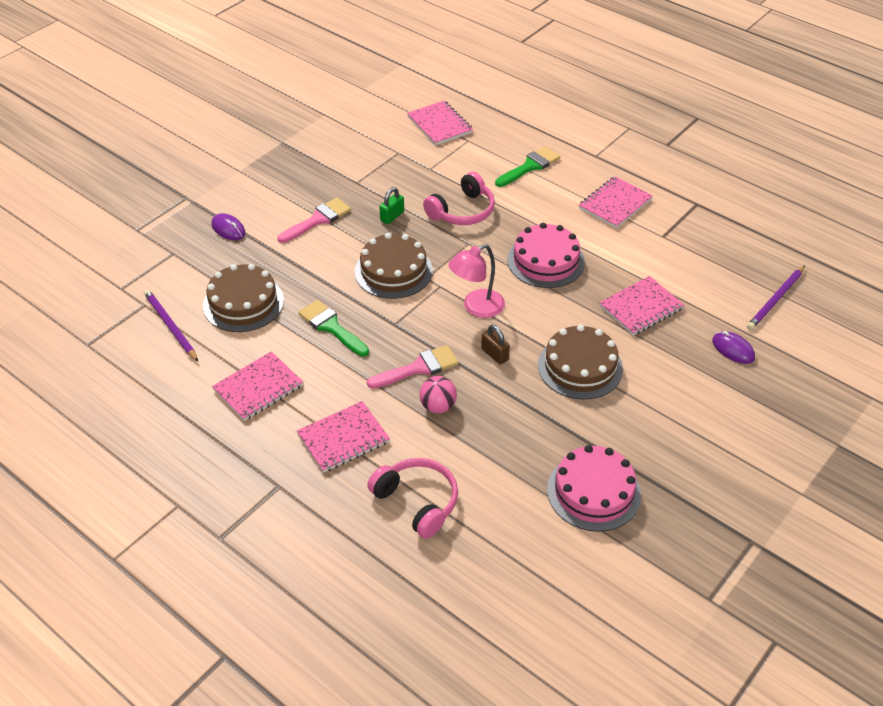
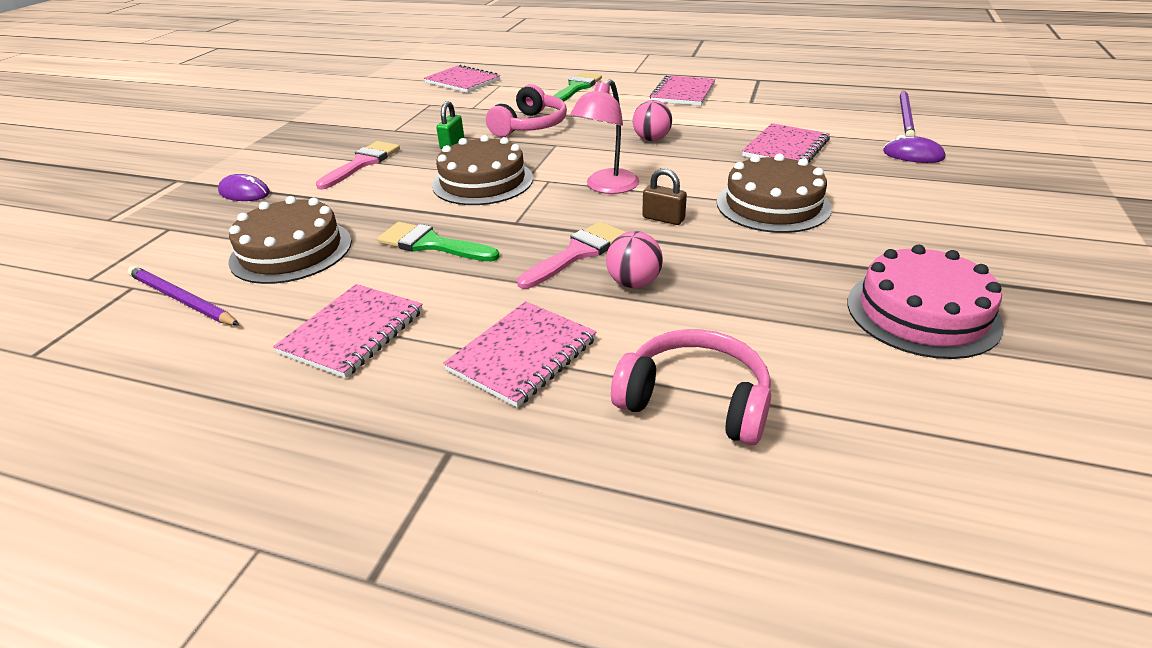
camera: 20 degrees left, 10 degrees down
(546, 261) = (651, 139): pink cake -> pink ball

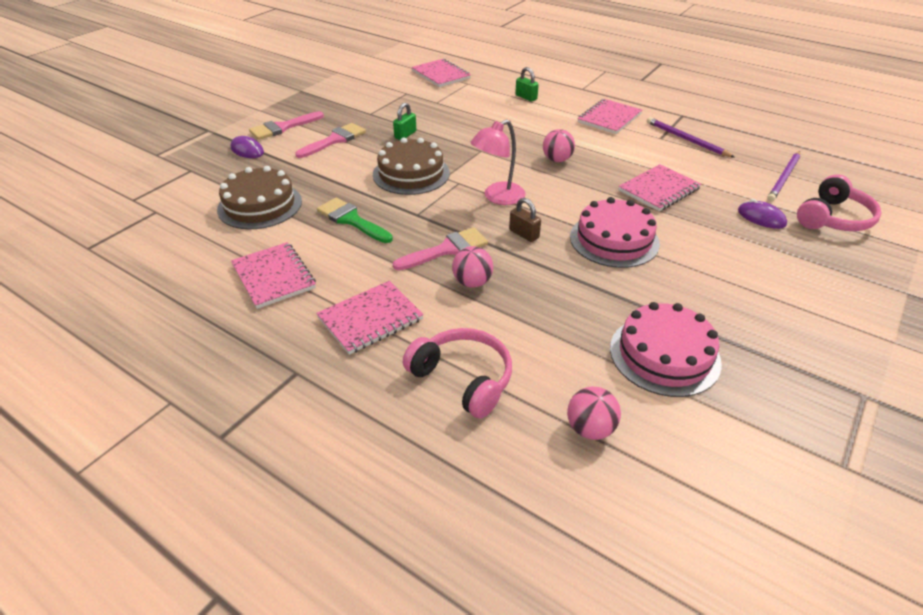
camera: 15 degrees right, 5 degrees up
(181, 299) = (181, 228): purple pencil -> purple pencil (686, 139)
(284, 161) = (283, 127): none -> pink brush
(353, 332) = (274, 277): pink notebook -> pink notebook turned 75 degrees counterclockwise
(530, 126) = (471, 129): pink headphones -> pink headphones (833, 218)
(576, 88) = (526, 97): green brush -> green padlock
(773, 205) = (614, 240): brown cake -> pink cake
(901, 421) = (590, 429): none -> pink ball

